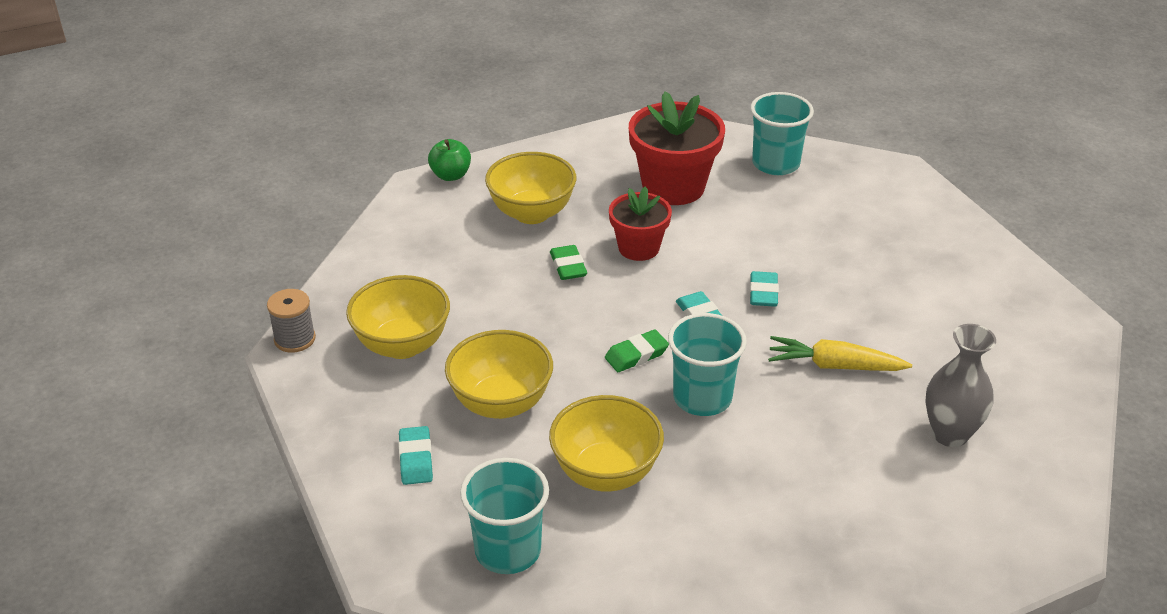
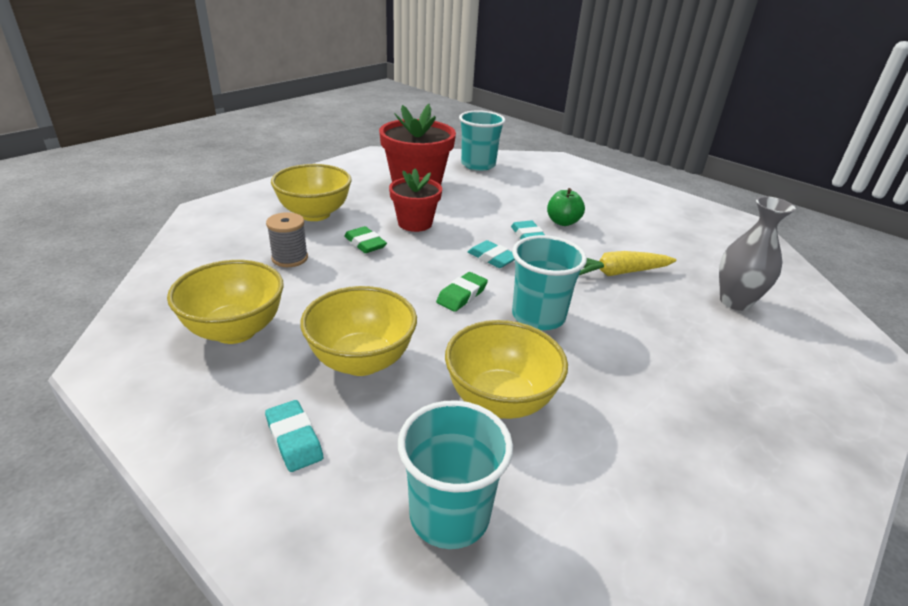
camera: 25 degrees left, 5 degrees down
(295, 339) = (109, 348): grey spool -> grey spool (290, 258)
(451, 175) = (232, 199): green apple -> green apple (563, 222)

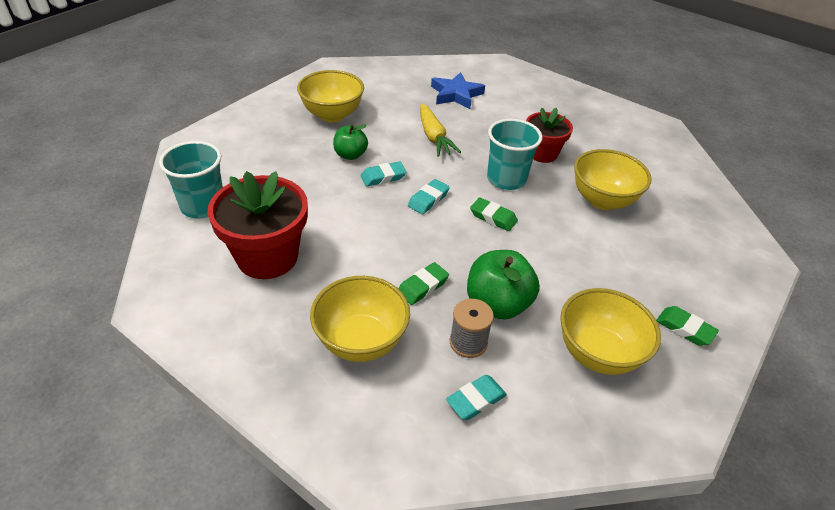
camera: 95 degrees left, 10 degrees up
(230, 415) = (685, 328): none -> green eraser
(294, 439) = (684, 290): turquoise eraser -> turquoise eraser (476, 400)
(328, 279) = (497, 304): none -> green apple
(361, 361) = (597, 267): yellow bowl -> yellow bowl (332, 115)
(415, 223) = (370, 252): red flower pot -> red flower pot (542, 153)
(449, 515) = (694, 220): turquoise cup -> none
(735, 302) = (456, 94): grey vase -> blue star

